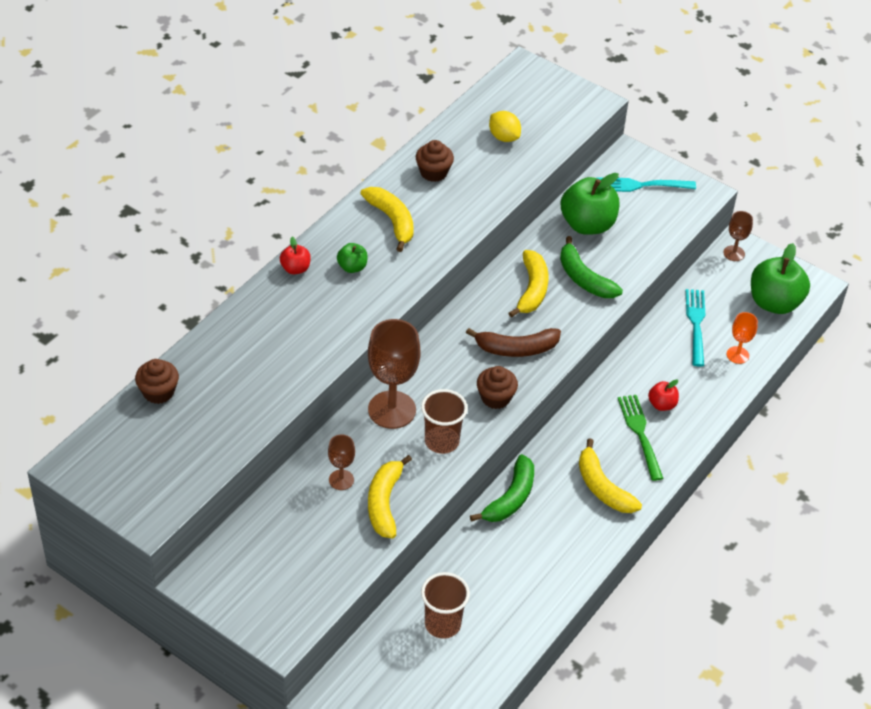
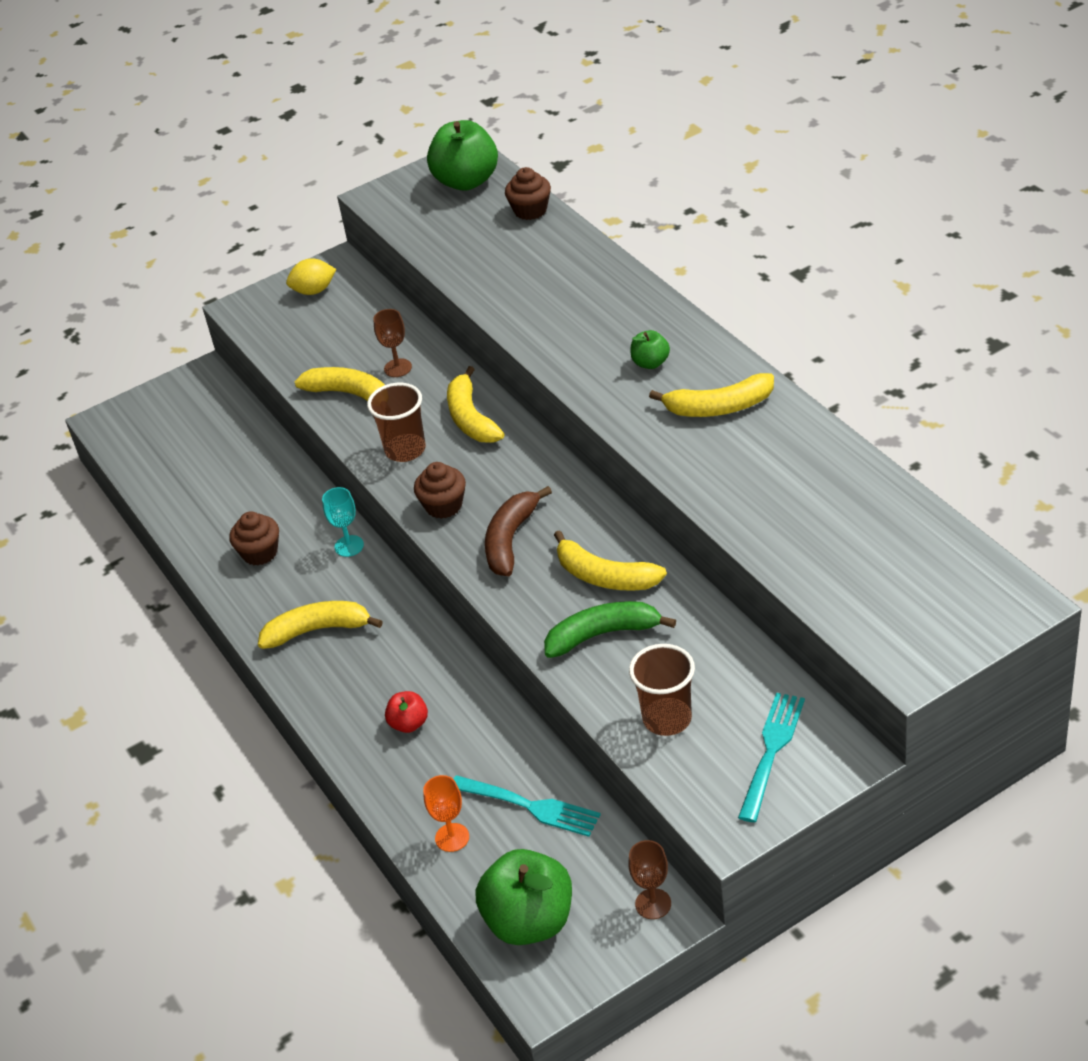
camera: 120 degrees right, 5 degrees down
(295, 269) = (668, 318): red apple -> none
(392, 410) = (471, 418): brown goblet -> yellow banana
(433, 172) = (800, 460): brown cupcake -> brown cupcake (260, 553)
(442, 624) = (228, 463): brown cup -> brown cup (667, 719)
(504, 137) = (854, 544): yellow lemon -> yellow lemon (314, 291)
(510, 498) = (349, 546): green banana -> turquoise goblet
(587, 225) = (707, 665): green apple -> green apple (466, 181)
(640, 433) = (375, 688): green fork -> none

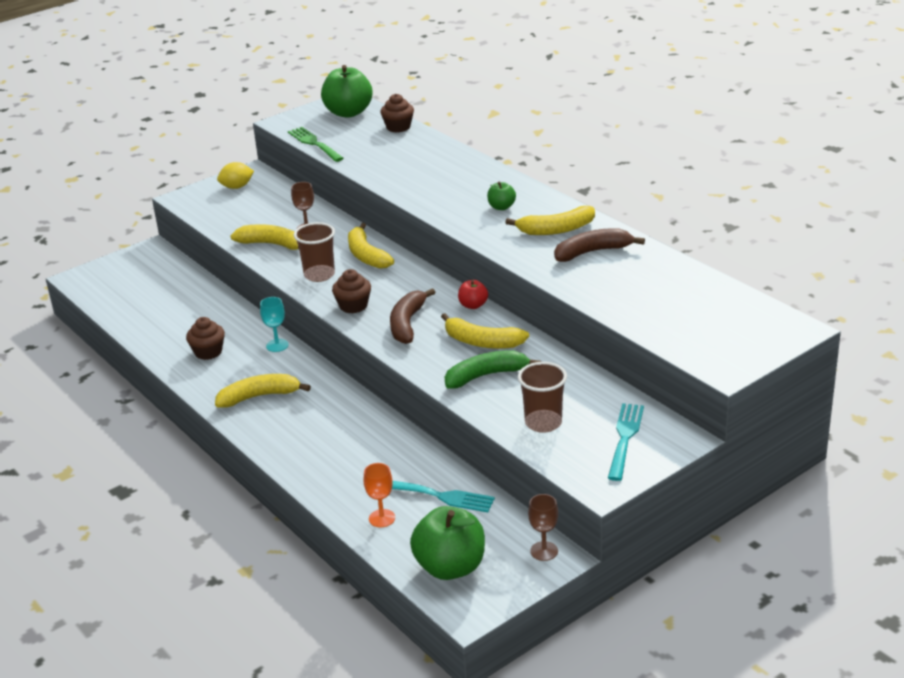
camera: 10 degrees left, 10 degrees down
(409, 724) = (338, 450): red apple -> red apple (473, 305)
(414, 237) = (314, 143): none -> green fork
(762, 450) = (592, 252): none -> brown banana

